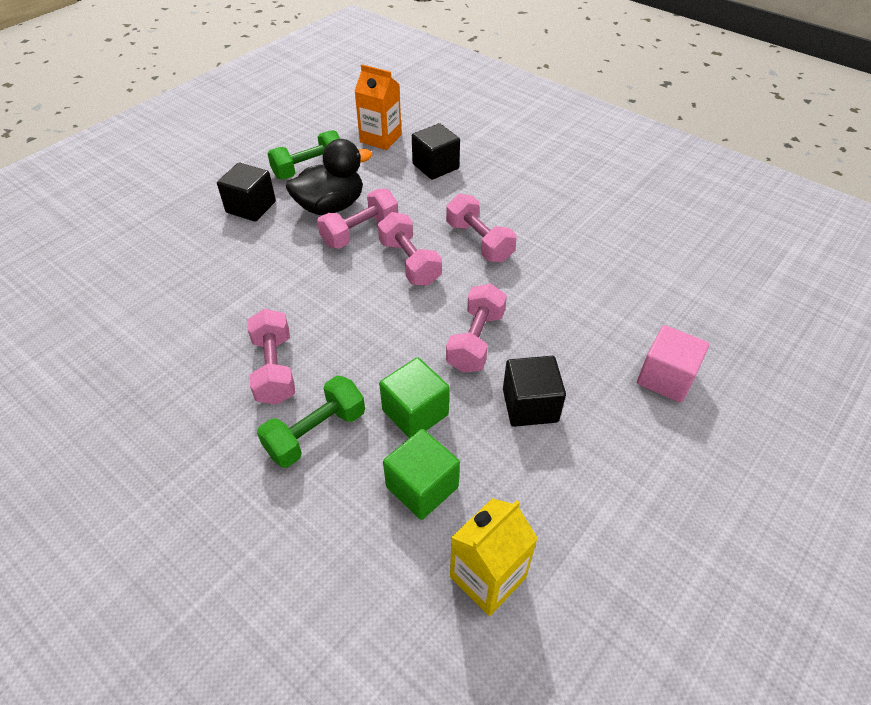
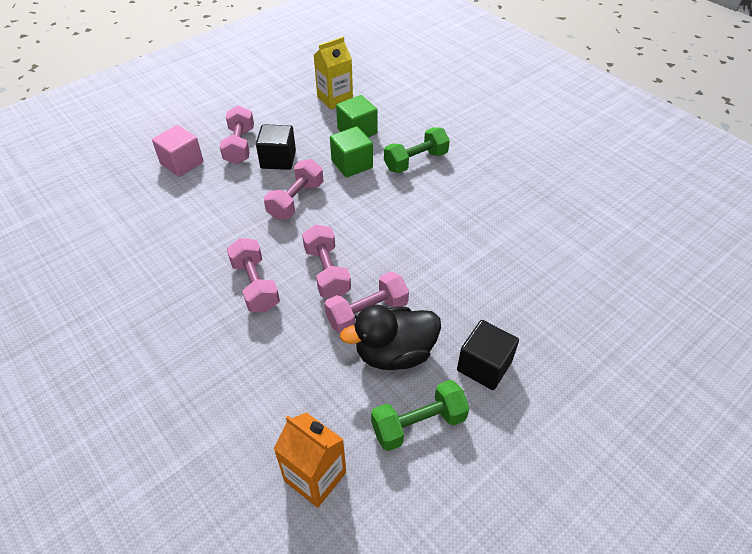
camera: 170 degrees left, 0 degrees up
(274, 369) = (444, 200): pink dumbbell -> pink dumbbell (240, 146)
(435, 166) = (259, 403): black cube -> none

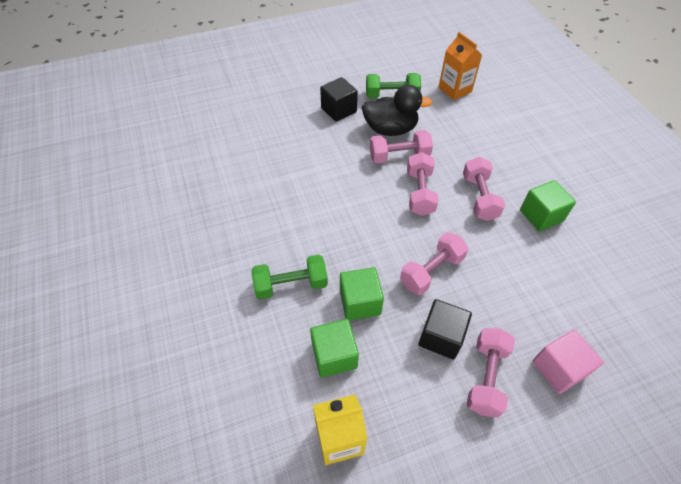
camera: 160 degrees left, 5 degrees up
(181, 283) = (541, 216): none -> green cube

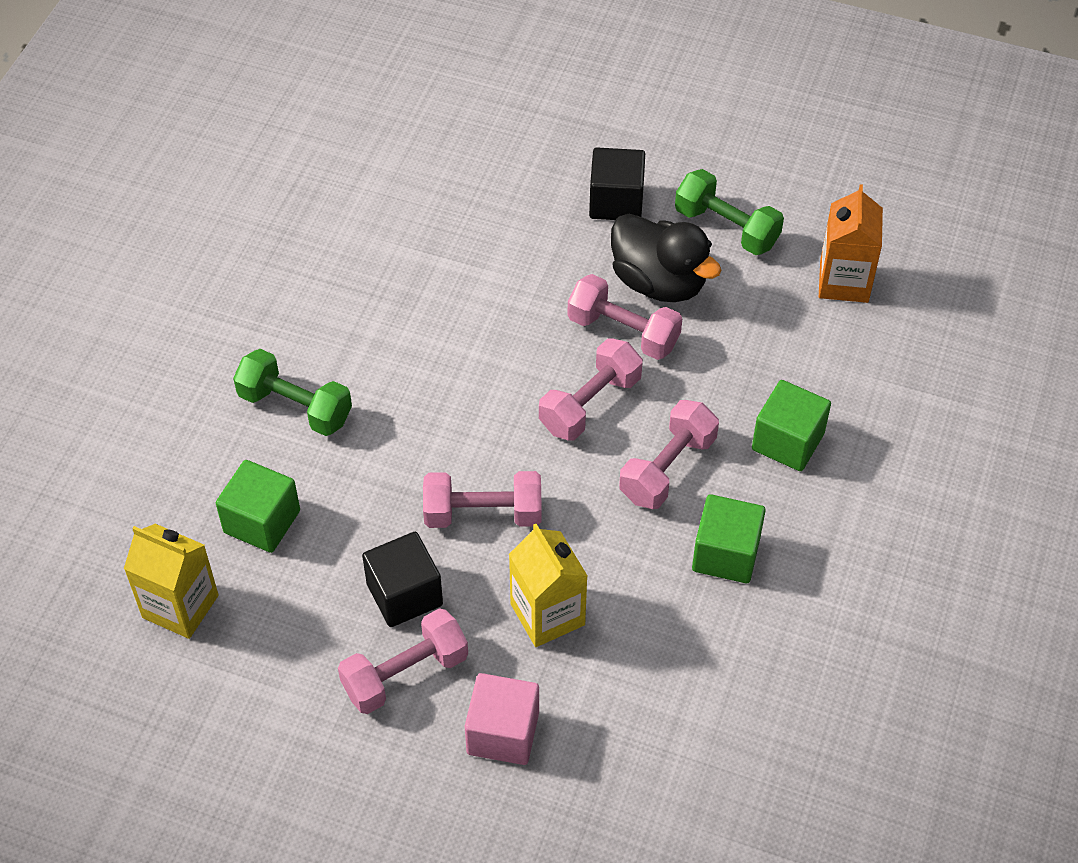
camera: 40 degrees right, 0 degrees up
(360, 302) = (353, 486): green cube -> green cube (787, 441)
(509, 295) = (547, 614): none -> yellow carton

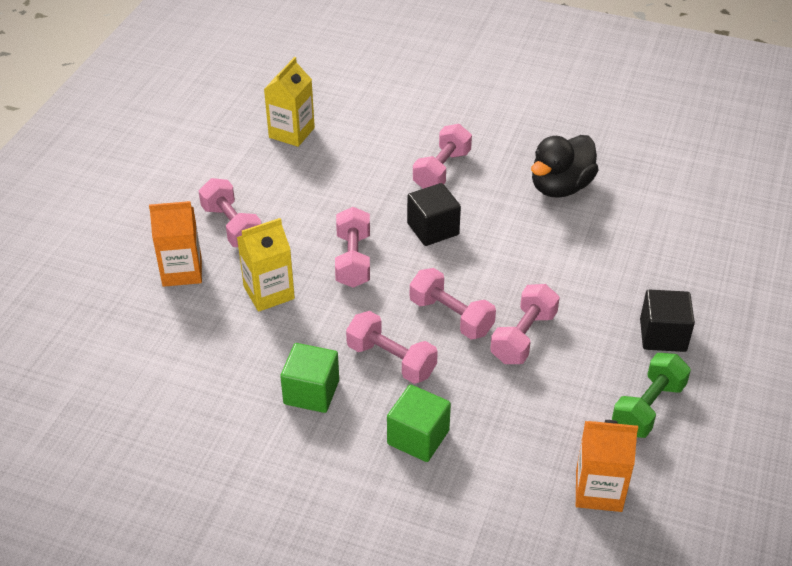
camera: 90 degrees right, 10 degrees down
(262, 521) = (351, 161): green cube -> none
(295, 407) = (442, 170): green dumbbell -> pink dumbbell
(404, 594) = (291, 224): black cube -> black cube (433, 229)
(503, 733) = (182, 271): pink cube -> orange carton
(659, 282) = (578, 360): black duck -> black duck (560, 187)

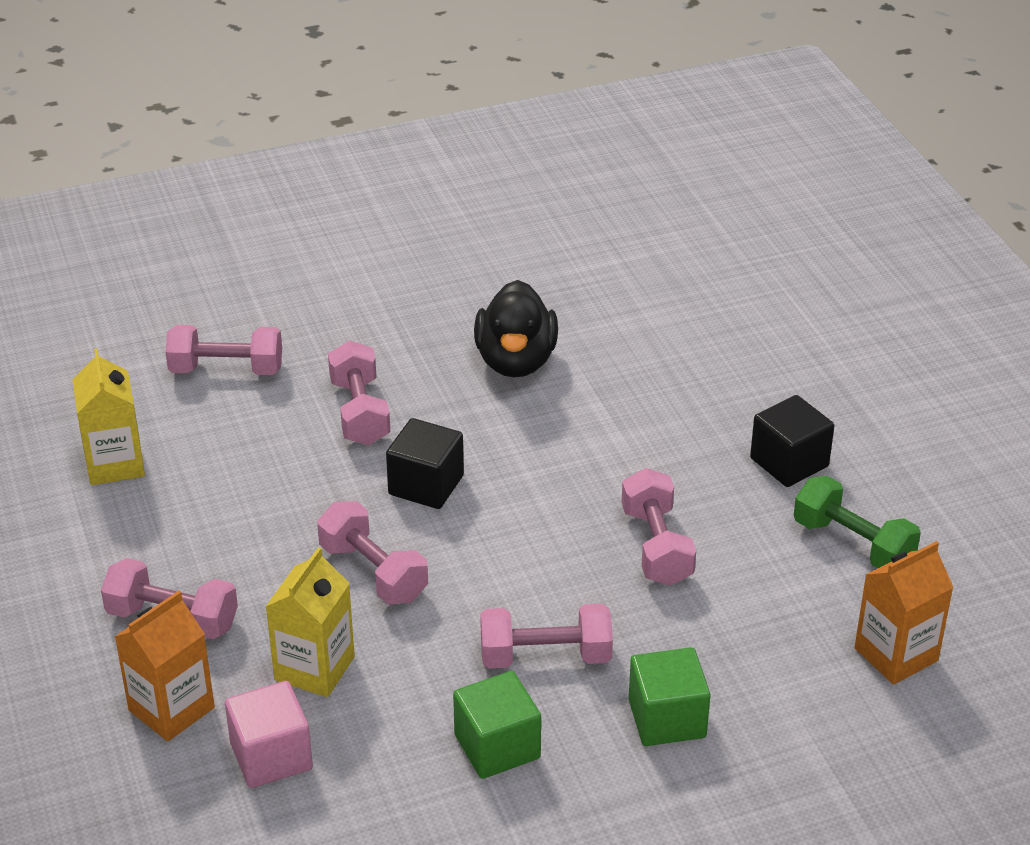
camera: 40 degrees left, 5 degrees down
(199, 324) = (271, 756): none -> pink cube
(451, 317) = (556, 570): pink dumbbell -> pink dumbbell (226, 370)
(648, 408) = (853, 544): green dumbbell -> green dumbbell turned 45 degrees counterclockwise

